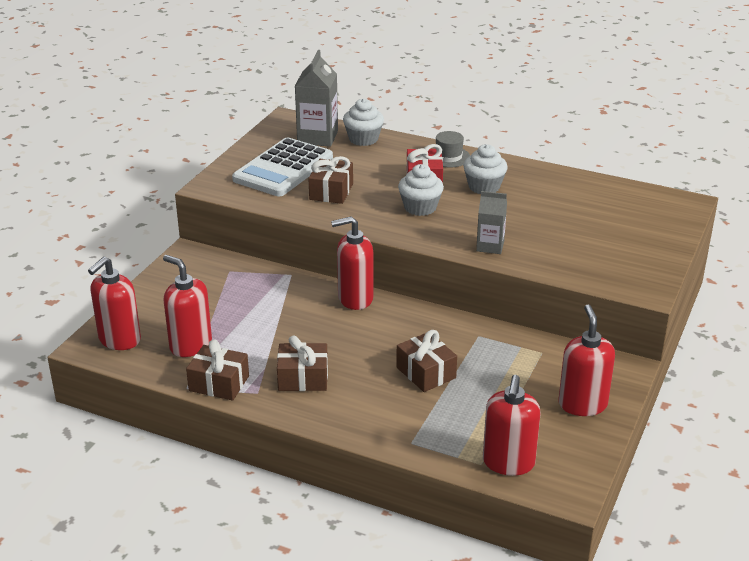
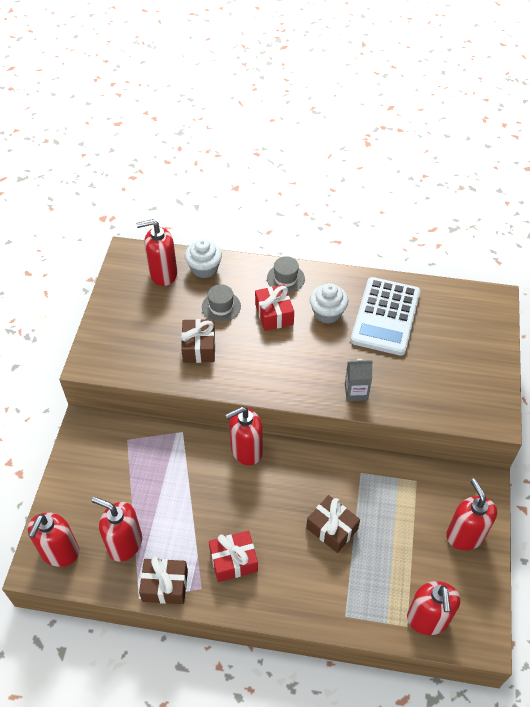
camera: 15 degrees left, 20 degrees up
(283, 169) = (147, 324): white calculator -> white calculator (386, 316)
(303, 378) = (233, 560): brown gift -> red gift
(317, 137) = (163, 274): grey carton -> red soap dispenser
(368, 167) = (221, 306): none -> grey hat
(420, 207) = (282, 353): white cupcake -> none

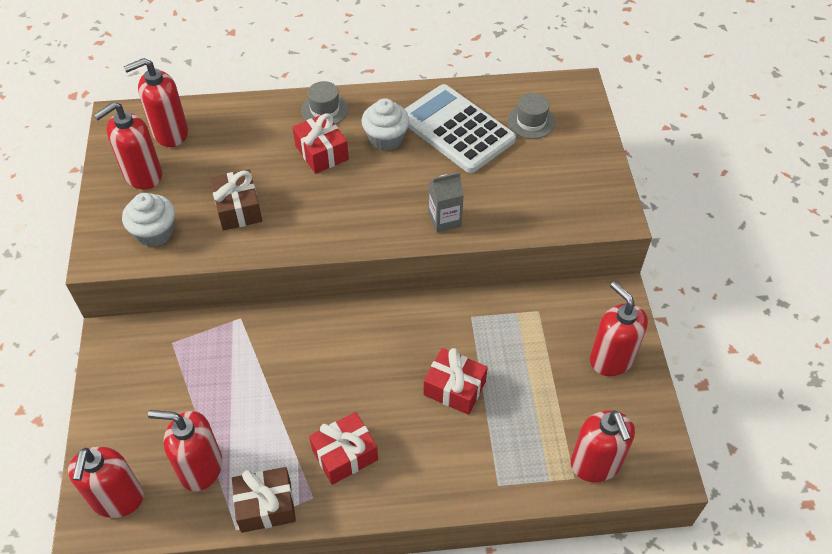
camera: 15 degrees left, 0 degrees up
(204, 268) = (221, 117): white cupcake -> white cupcake (155, 233)
(221, 306) = (253, 156): grey hat -> grey hat (531, 121)
(246, 450) = (326, 322): red soap dispenser -> red soap dispenser (142, 175)
(332, 528) = (454, 388): brown gift -> red gift
(386, 316) = (456, 129): white calculator -> white calculator turned 135 degrees clockwise

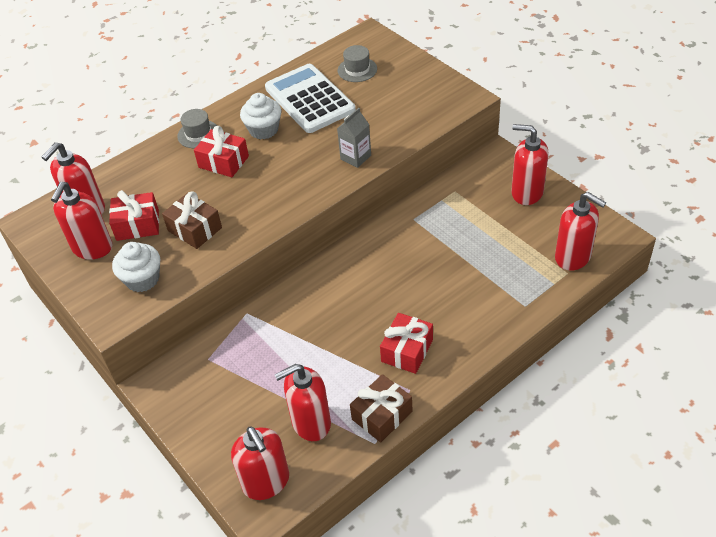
camera: 30 degrees left, 5 degrees down
(454, 388) = (443, 267): red gift -> red gift (137, 225)
(456, 129) = (309, 99): white calculator -> white calculator turned 45 degrees clockwise

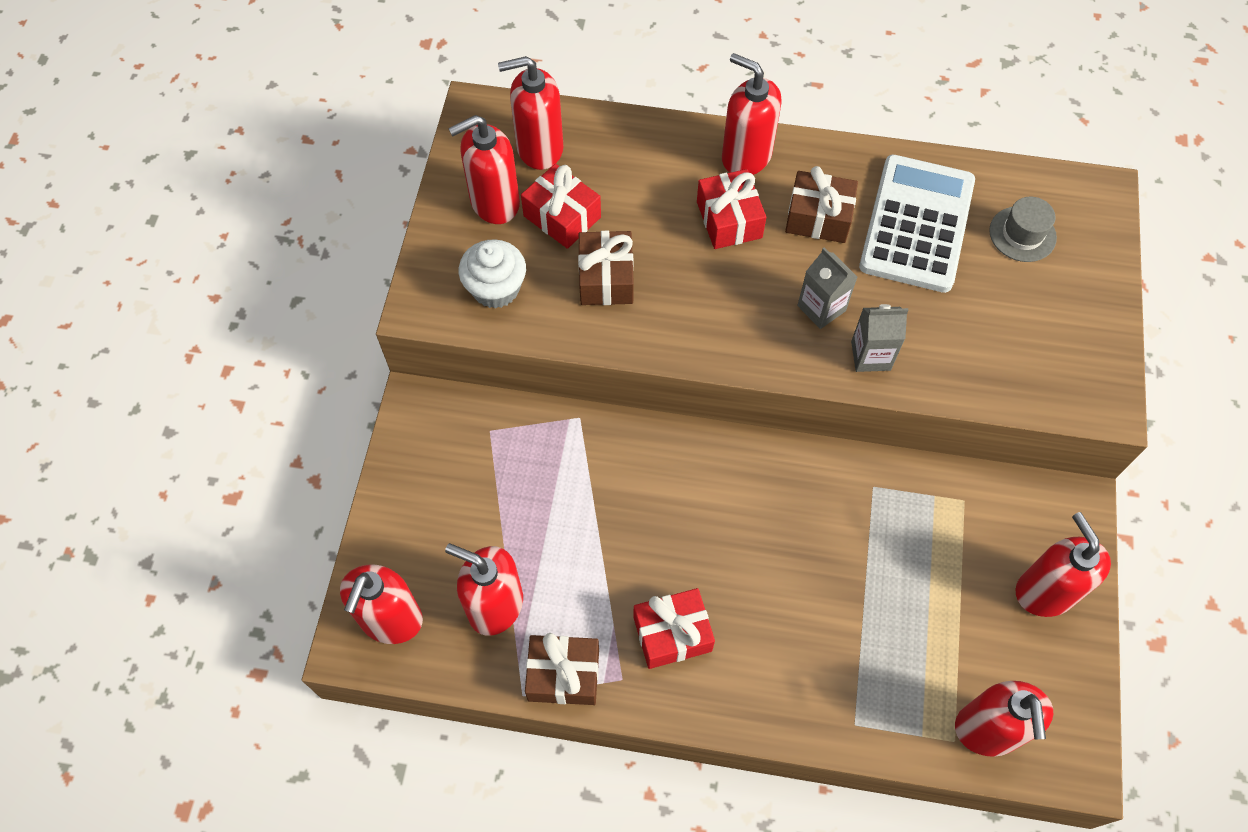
camera: 45 degrees right, 15 degrees up
(198, 134) = (746, 156): grey hat -> red soap dispenser
(263, 130) = (818, 217): white cupcake -> brown gift
(311, 159) = (821, 308): none -> grey carton

